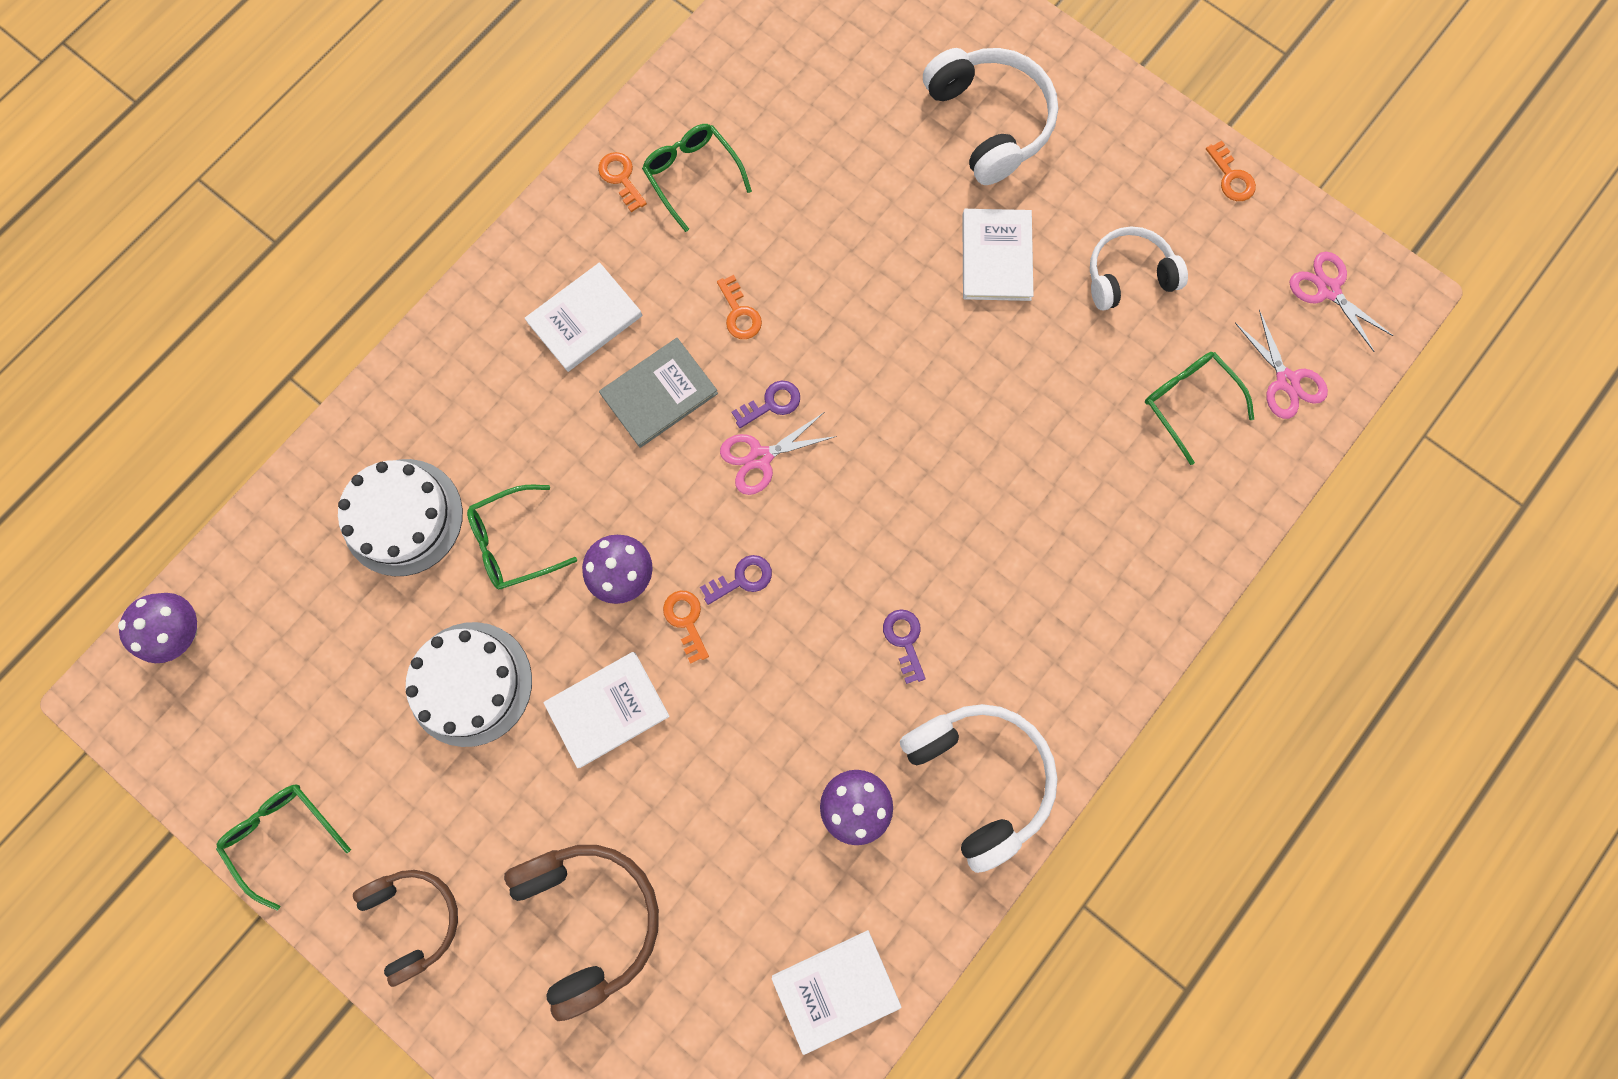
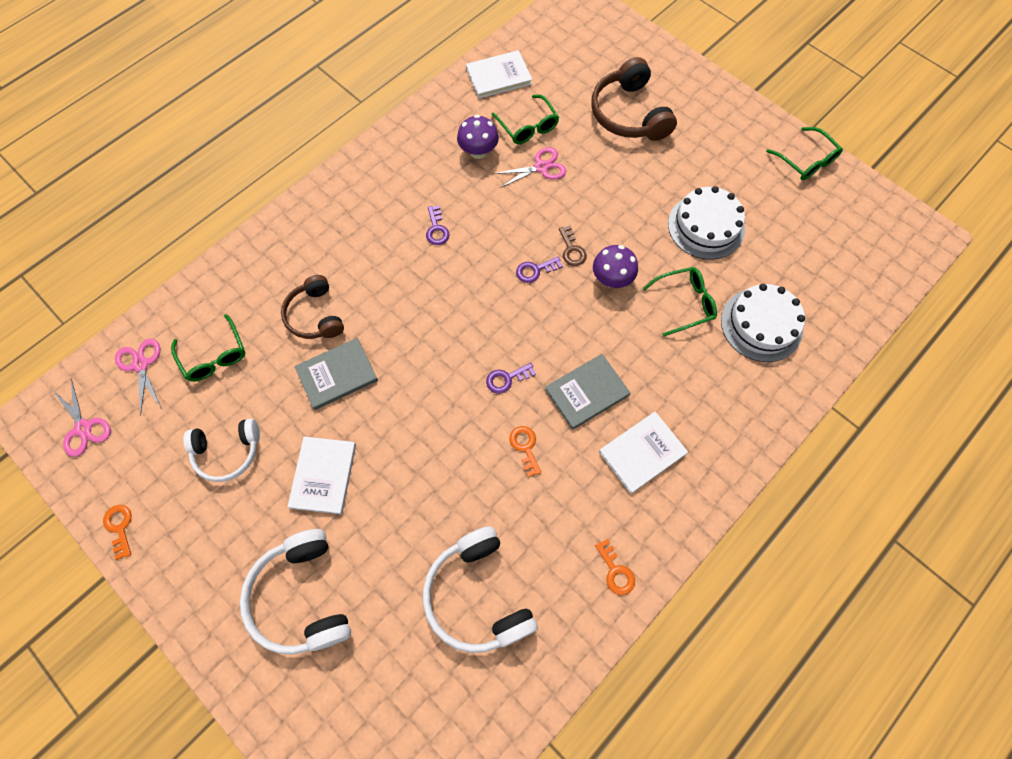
camera: 175 degrees left, 10 degrees down
(182, 631) = (893, 268): purple mushroom -> none
(414, 918) = (725, 120): brown headphones -> brown headphones (315, 315)
(607, 709) = (621, 207): white book -> none
(686, 621) = (572, 250): orange key -> brown key
(692, 175) = (556, 568): green glasses -> green glasses (528, 127)
(760, 457) = (517, 343): pink scissors -> pink scissors (541, 167)
(978, 777) = (405, 159): white headphones -> white headphones (478, 595)
(1009, 390) = (337, 374): none -> grey book

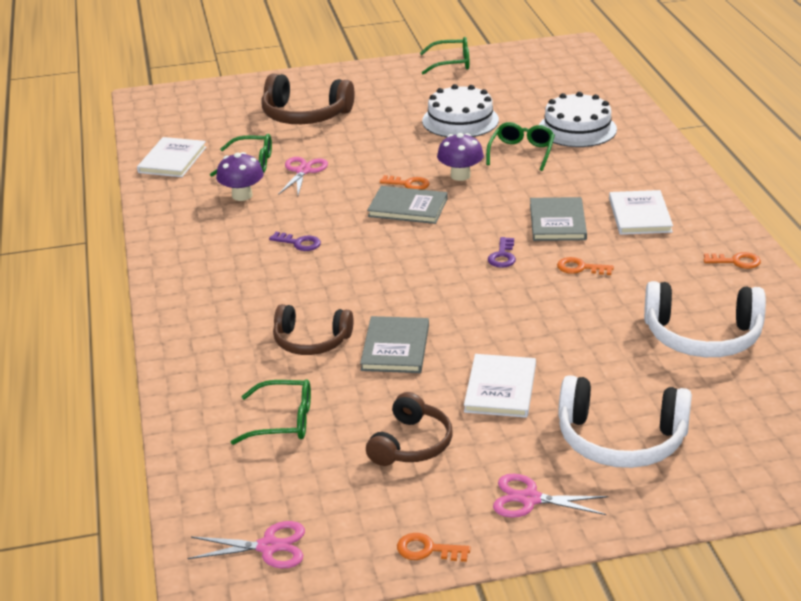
camera: 55 degrees left, 35 degrees down
(141, 365) = (233, 478): pink scissors -> pink scissors (529, 499)
(227, 452) = (411, 444): white headphones -> brown headphones
(323, 475) = (500, 388): white book -> white book turned 60 degrees clockwise
(535, 270) = (407, 208): purple key -> grey book
(572, 250) = (408, 184): brown key -> orange key

